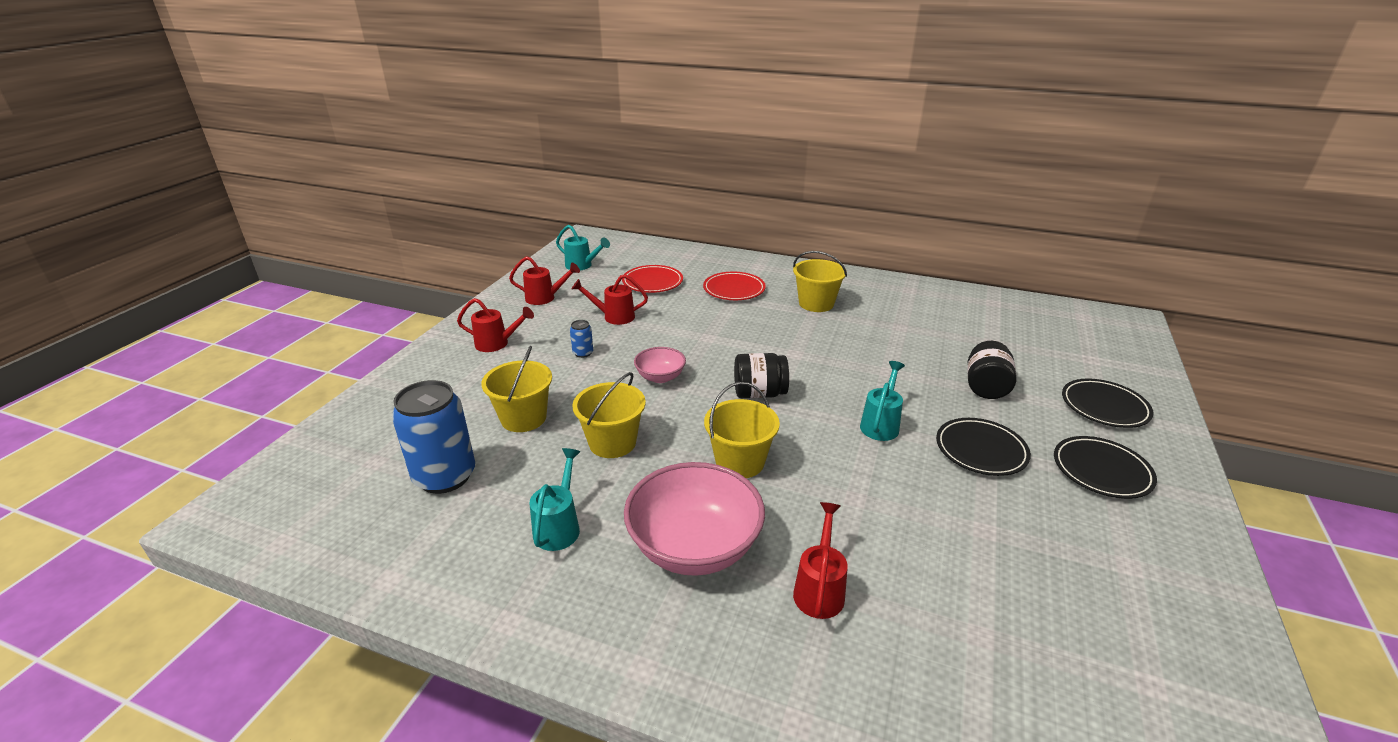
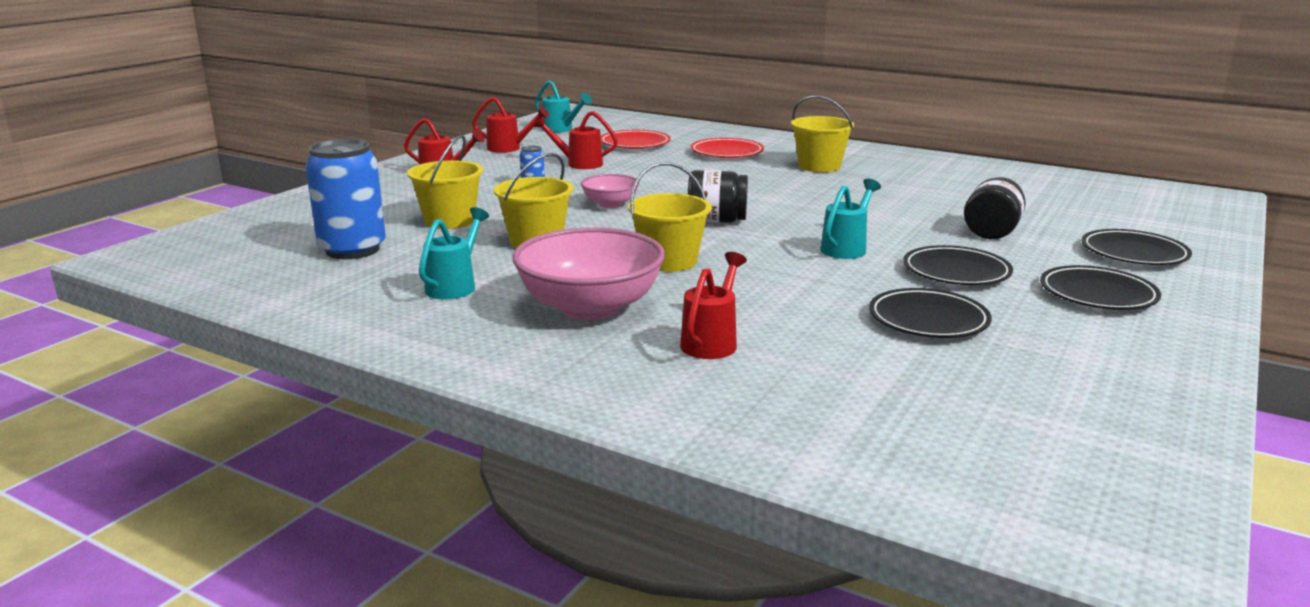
camera: 10 degrees right, 10 degrees down
(986, 528) = (928, 320): none -> black plate

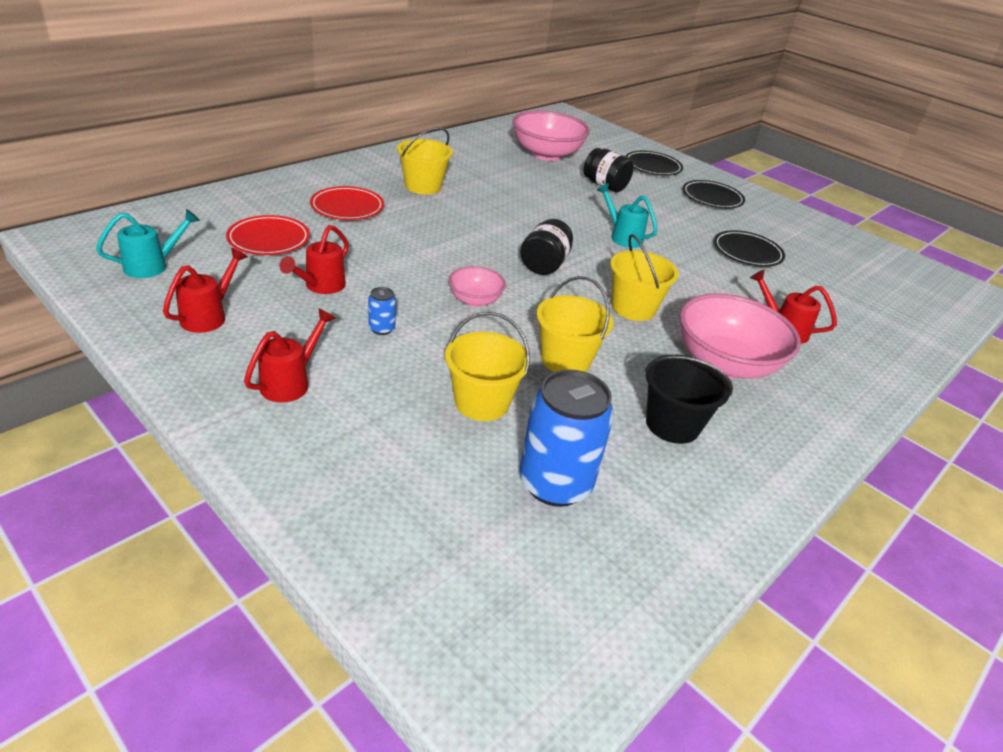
camera: 80 degrees left, 15 degrees up
(455, 286) = (672, 424): turquoise watering can -> black bucket
(956, 272) = (673, 219): black plate -> none
(1027, 199) = (546, 154): none -> pink bowl

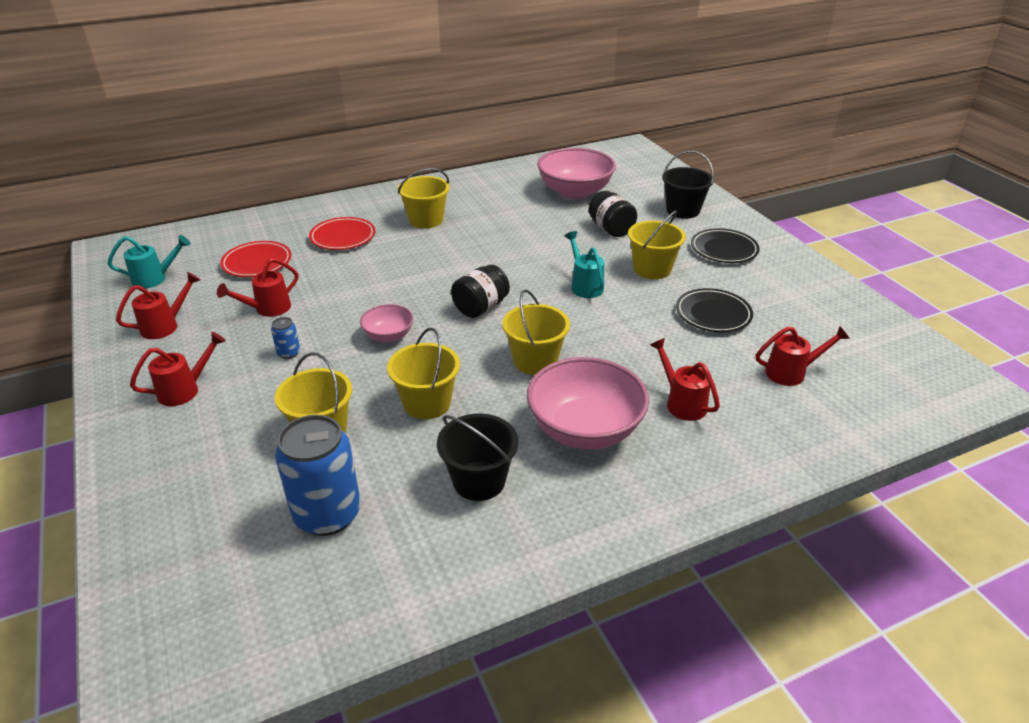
camera: 25 degrees right, 0 degrees up
(652, 167) = (682, 210): black plate -> black bucket
(667, 218) = (652, 269): none -> yellow bucket
(843, 294) = (791, 372): none -> red watering can

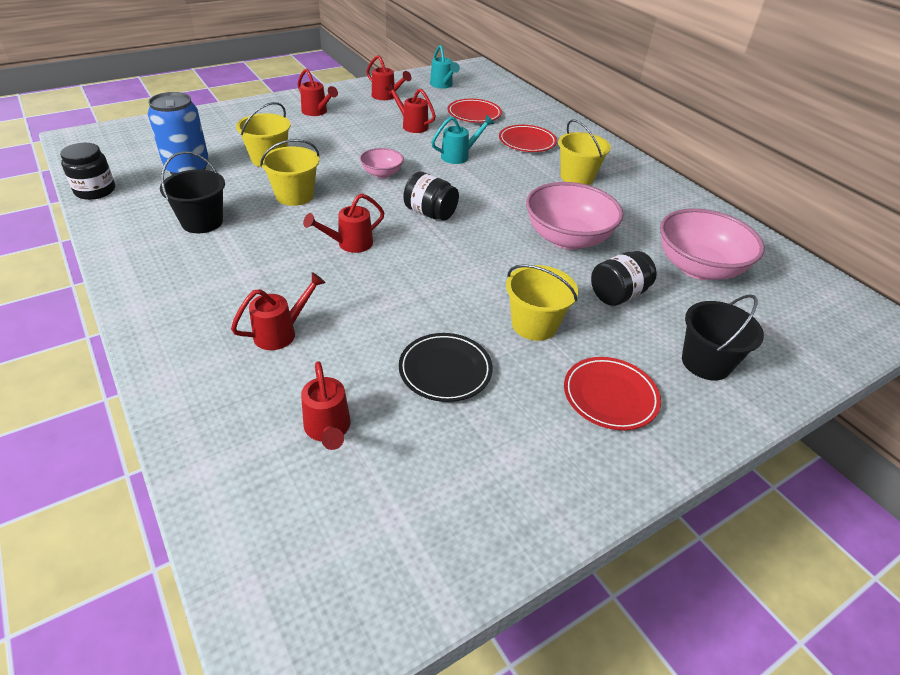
camera: 80 degrees right, 5 degrees up
(289, 353) = (357, 139): blue can -> none
(371, 619) = (95, 191): none -> black jar
(535, 360) = (350, 244): yellow bucket -> red watering can
(584, 285) = (483, 273): turquoise watering can -> turquoise watering can (459, 156)
(584, 429) = (251, 271): pink bowl -> pink bowl (567, 238)
(724, 249) = (610, 396): black plate -> red plate

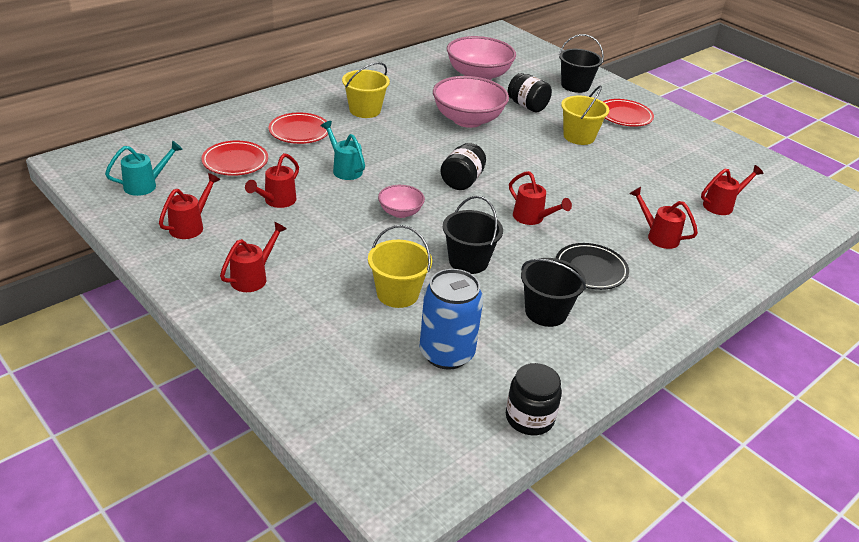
camera: 100 degrees left, 5 degrees down
(295, 195) = (468, 261): yellow bucket -> black bucket
(445, 370) = (644, 168): black plate -> black plate (591, 270)

